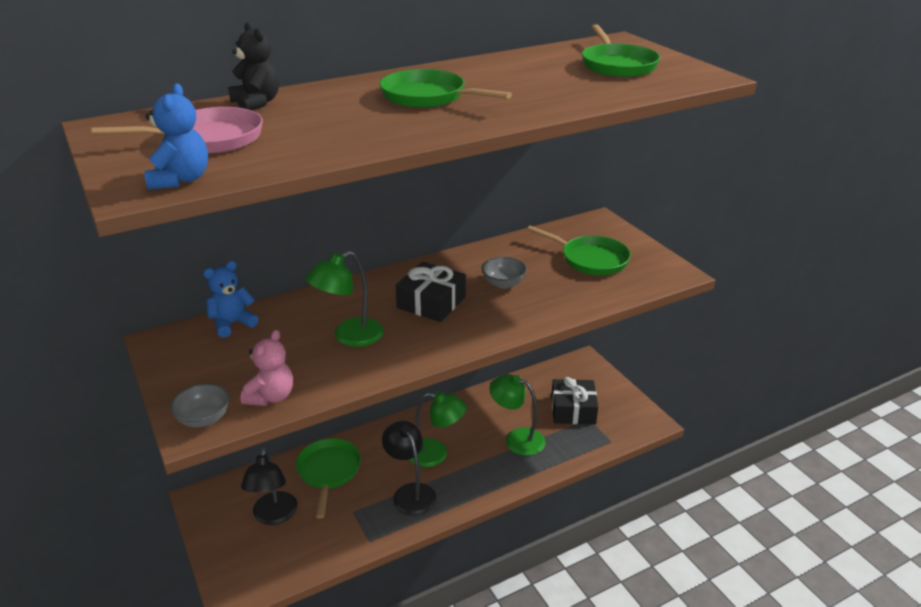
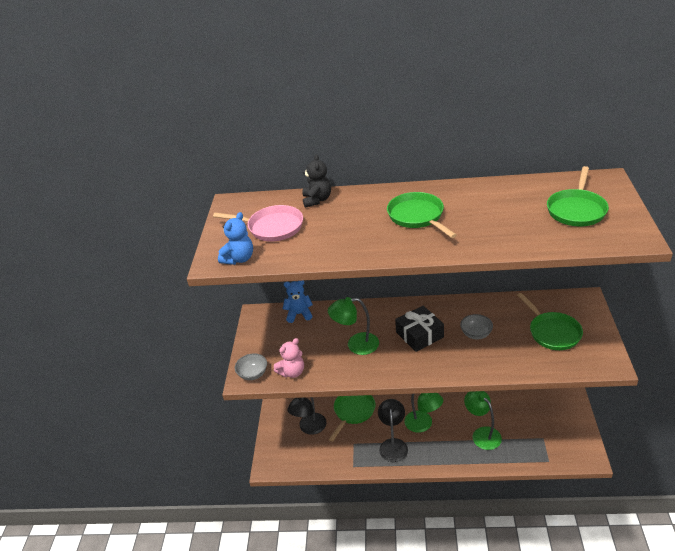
camera: 35 degrees right, 5 degrees up
(573, 410) = (536, 427): black gift -> none

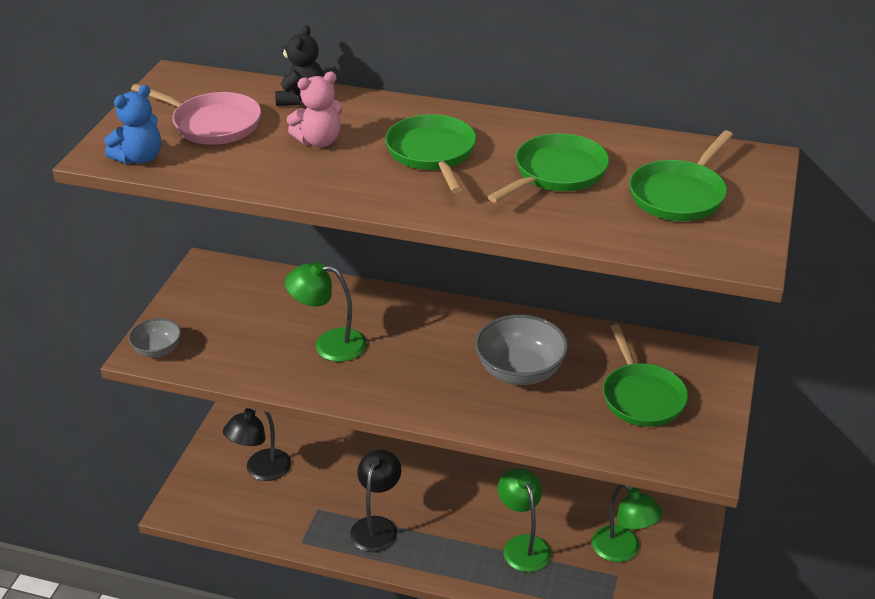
camera: 10 degrees right, 0 degrees up
(292, 372) = (215, 361): pink teddy bear -> pink teddy bear (319, 141)
(299, 314) = (268, 280): blue teddy bear -> none
(353, 412) = (338, 463): green pan -> green pan (556, 173)
(419, 335) = (433, 352): black gift -> none
(423, 424) = (437, 508): green lamp -> green lamp (622, 551)
(476, 334) = (520, 371): grey bowl -> grey bowl, size x1.74

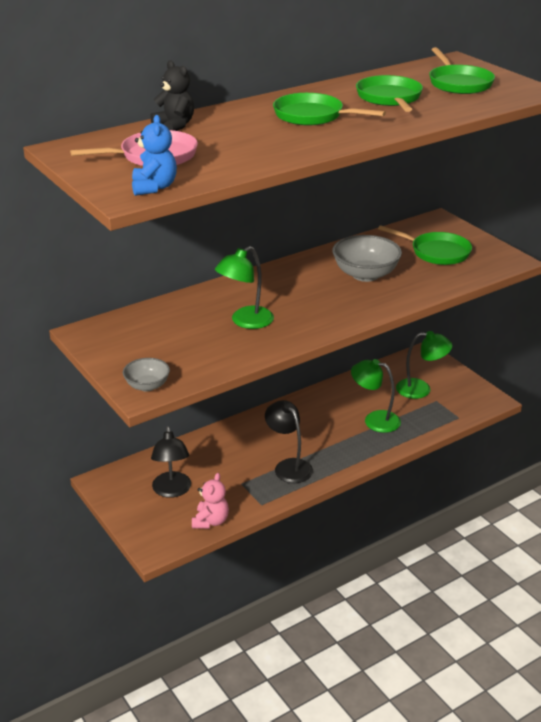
camera: 50 degrees left, 5 degrees down
(319, 141) = (239, 136): pink teddy bear -> pink teddy bear (210, 521)

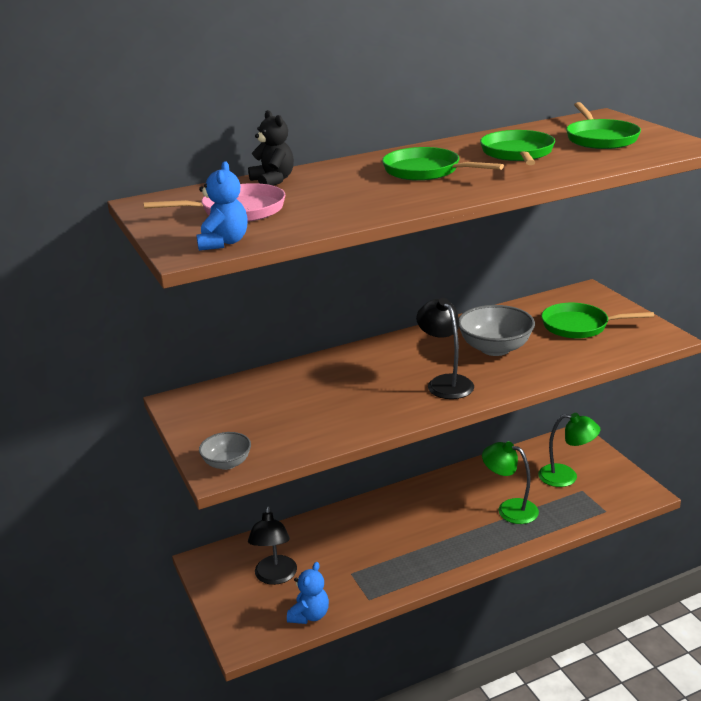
camera: 10 degrees right, 5 degrees down
(210, 521) = (309, 615): pink teddy bear -> blue teddy bear
(245, 321) = (352, 395): green lamp -> none
(288, 466) = (406, 557): black lamp -> black lamp (445, 382)
(436, 252) = (579, 326): green pan -> green pan turned 150 degrees clockwise

